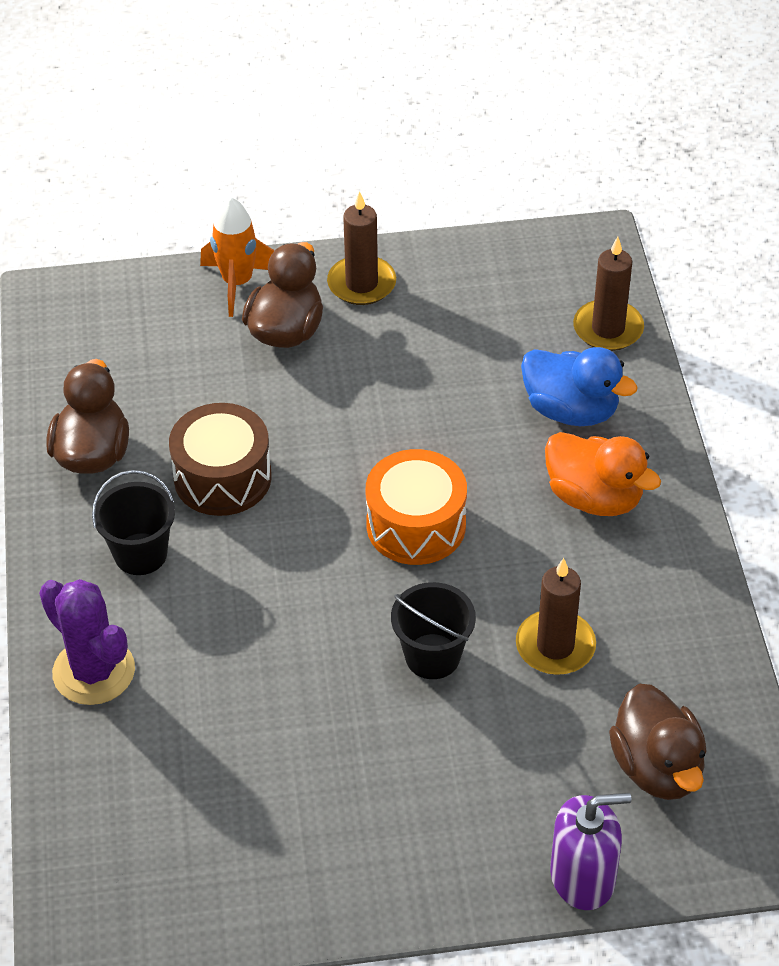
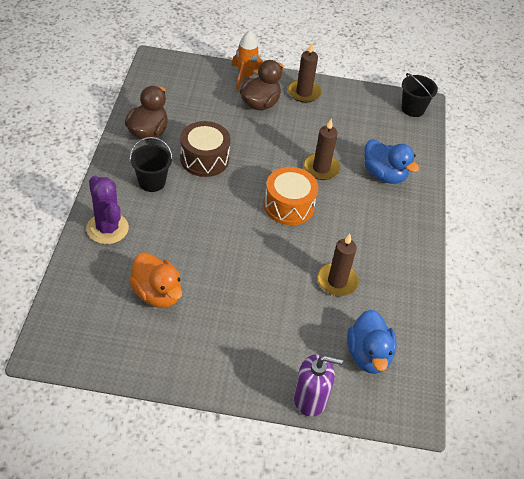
camera: 10 degrees right, 0 degrees up
(432, 656) = (274, 268): black bucket -> black bucket (413, 109)
(594, 497) = (381, 217): orange duck -> orange duck (157, 294)
(608, 329) = (415, 143): brown candle -> brown candle (321, 168)
(657, 767) = (368, 355): brown duck -> blue duck

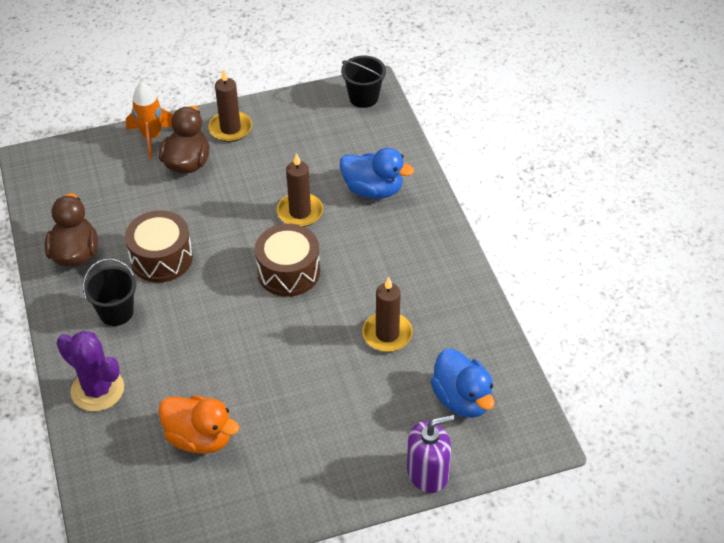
camera: 20 degrees left, 0 degrees up
(289, 206) = (288, 272): orange drum -> brown drum

